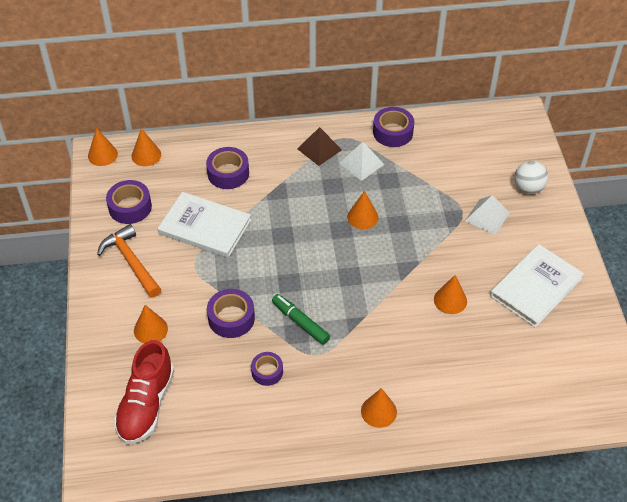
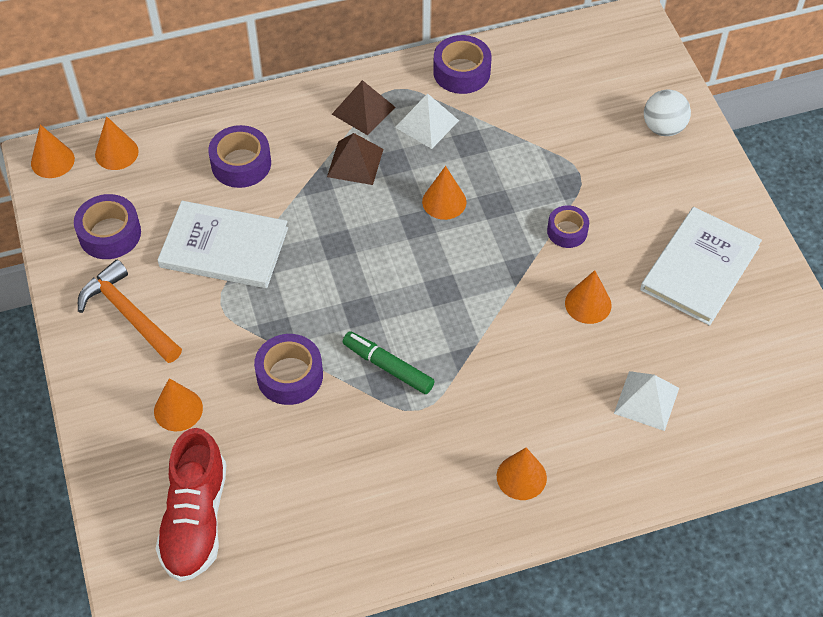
camera: 10 degrees left, 5 degrees up
(267, 372) = (356, 445): purple tape -> purple tape (567, 231)
(306, 183) = (355, 162): none -> brown pyramid
(487, 216) = (615, 177): white pyramid -> white pyramid (646, 400)

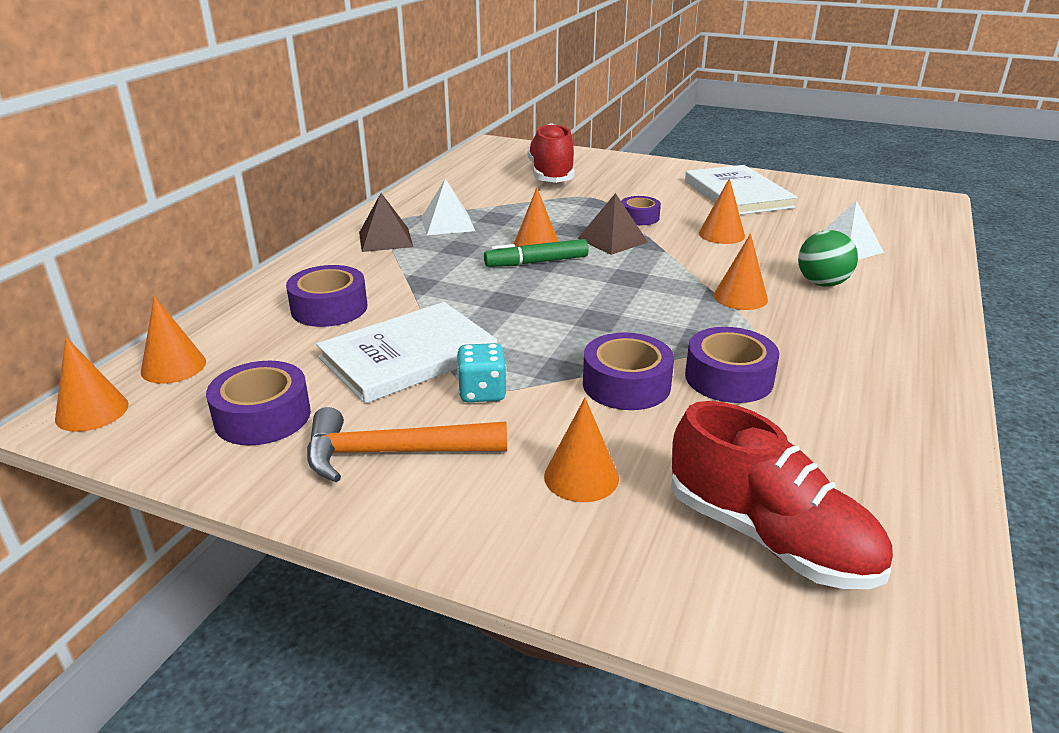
camera: 50 degrees left, 25 degrees down
(218, 311) = (482, 392): none -> turquoise dice
(355, 162) = (431, 261): brown pyramid -> brown pyramid (612, 240)
(388, 367) = (682, 331): green marker -> green marker (536, 262)
(461, 72) = (425, 197): purple tape -> purple tape (729, 378)
(521, 477) = (883, 319): orange cone -> orange cone (740, 297)
(552, 414) = (822, 283): none -> green ball
(600, 114) = (551, 175): none -> red shoe
(663, 128) = (596, 165): white ball -> none

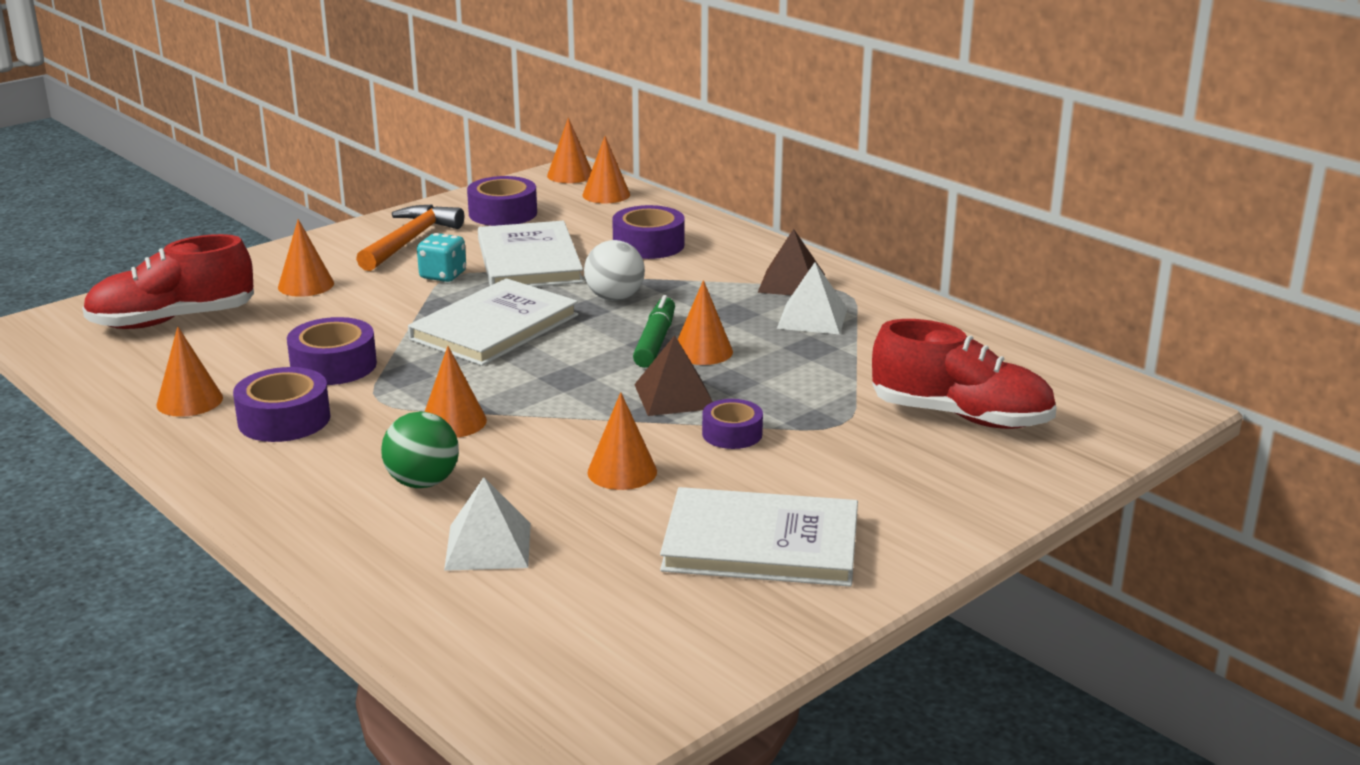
camera: 115 degrees right, 5 degrees down
(468, 294) = (614, 298): none -> white ball
(574, 328) = (494, 327): none -> white book
(626, 384) = (382, 324): purple tape -> purple tape (284, 419)
(882, 426) = (189, 401): none -> orange cone

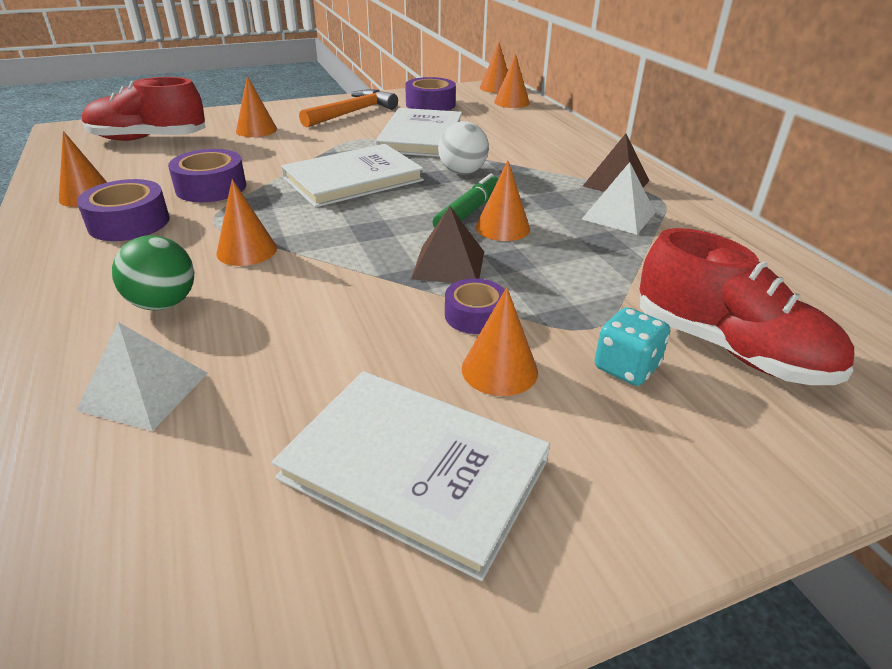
camera: 20 degrees right, 10 degrees up
(443, 275) = (352, 137): turquoise dice -> turquoise dice (626, 367)
(622, 471) = (341, 334): orange cone -> orange cone (499, 370)
(648, 245) = (518, 138): purple tape -> none

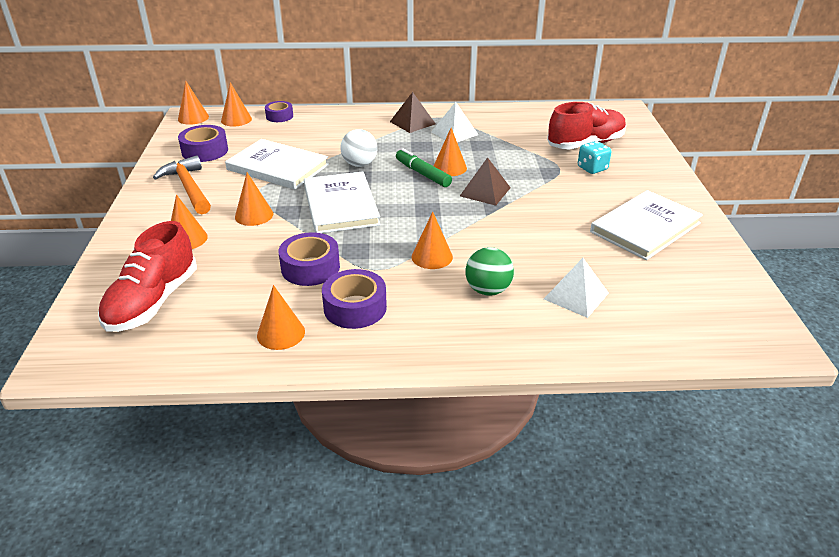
camera: 70 degrees left, 0 degrees up
(475, 315) = (539, 194): purple tape -> purple tape (279, 116)
(499, 370) = (585, 196): orange cone -> orange cone (254, 215)

